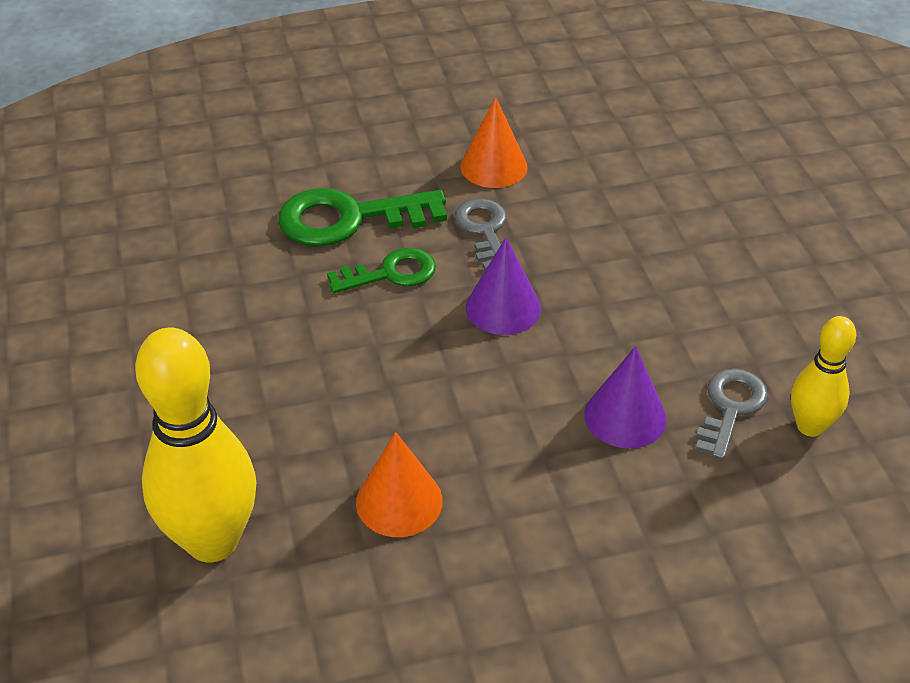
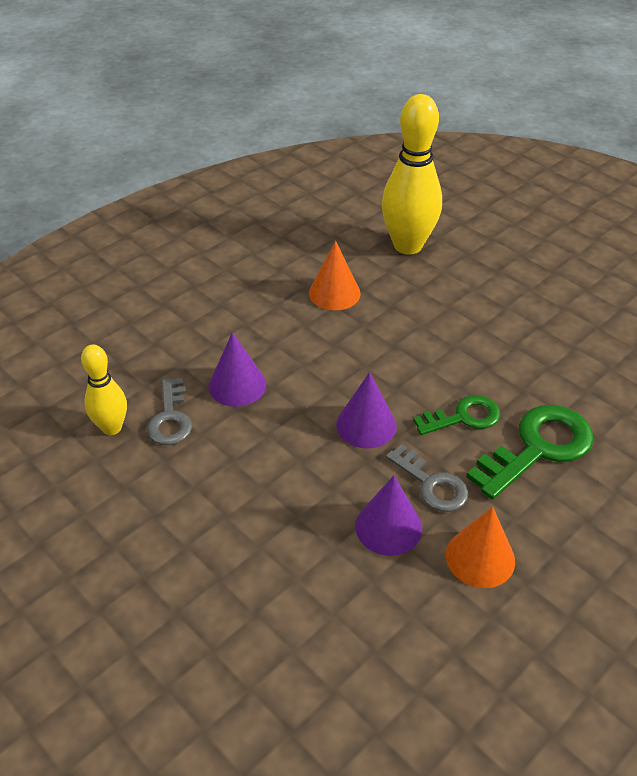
camera: 150 degrees right, 0 degrees up
(391, 273) = (464, 417): green key -> green key turned 150 degrees counterclockwise
(555, 215) = (388, 527): none -> purple cone

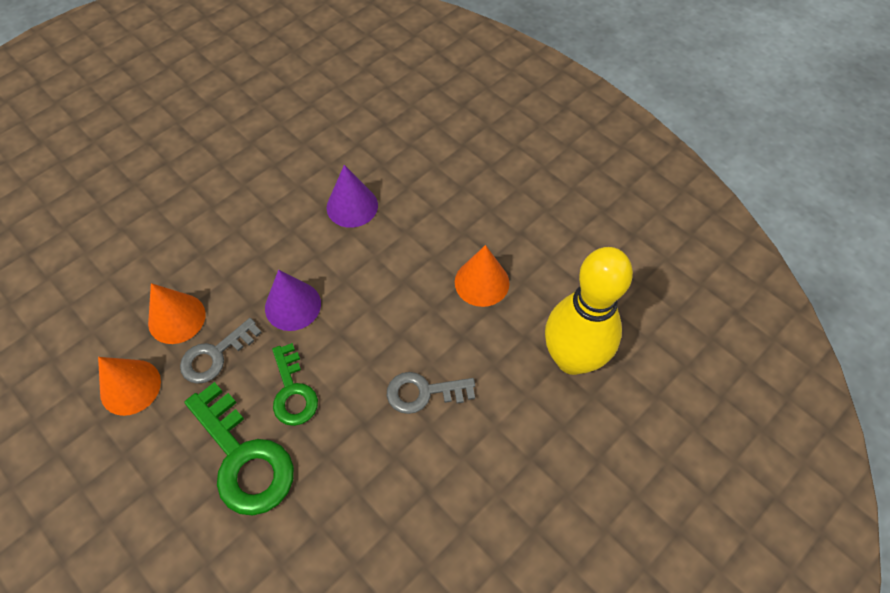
camera: 90 degrees right, 15 degrees up
(112, 427) = (311, 128): yellow bowling pin -> none
(170, 418) = (317, 163): grey key -> grey key (423, 392)
(388, 527) = (176, 318): purple cone -> orange cone

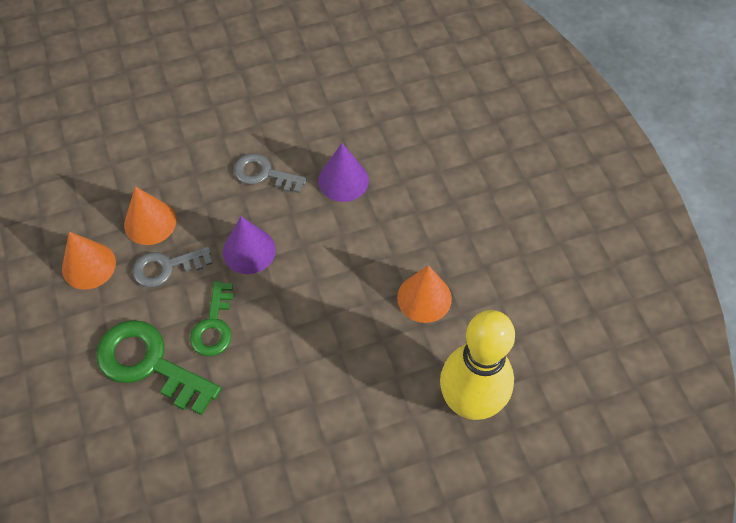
camera: 25 degrees right, 0 degrees up
(244, 458) = (149, 364): green key -> green key turned 135 degrees clockwise
(423, 392) = (322, 374): grey key -> grey key (264, 174)

